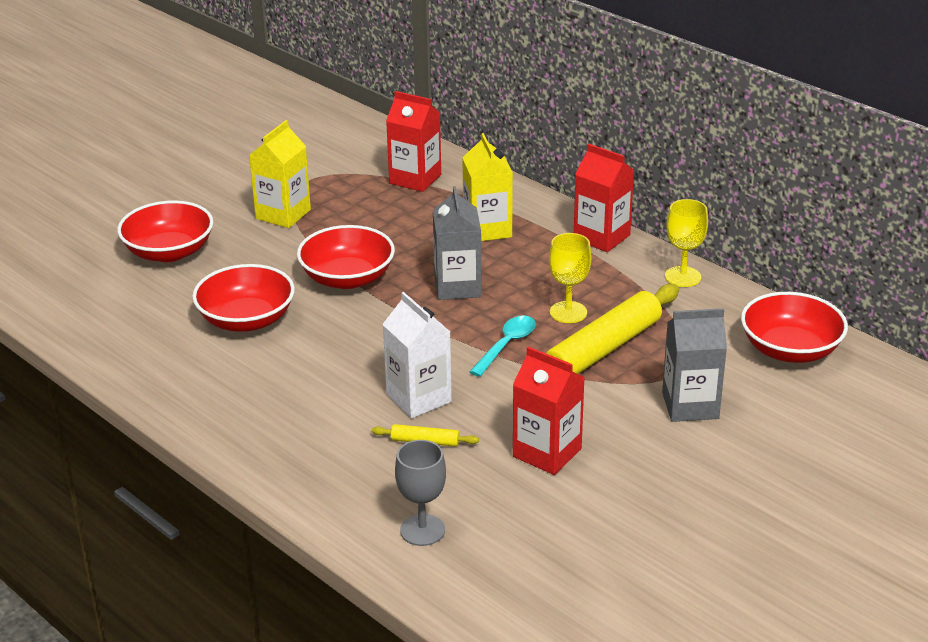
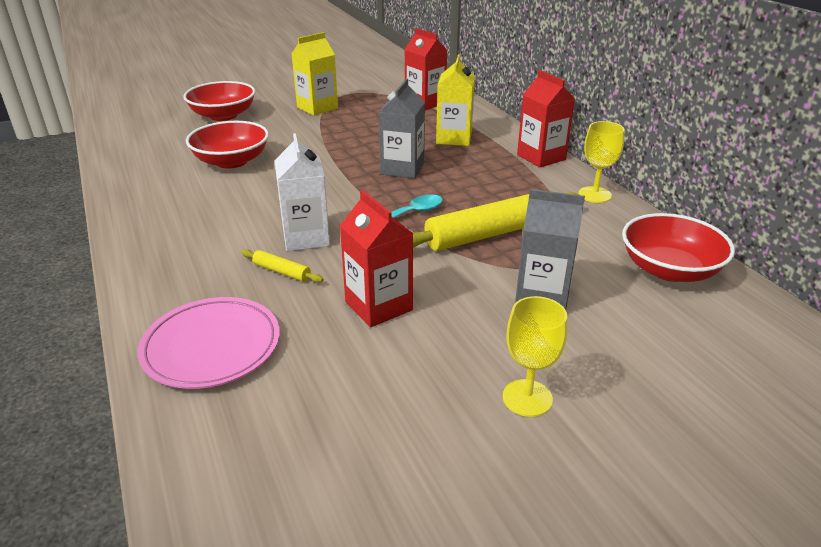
camera: 20 degrees right, 0 degrees up
(347, 278) = (326, 149): red bowl -> none
(422, 530) = (212, 346): grey goblet -> pink plate
(568, 312) = (478, 201): yellow goblet -> yellow goblet (527, 398)

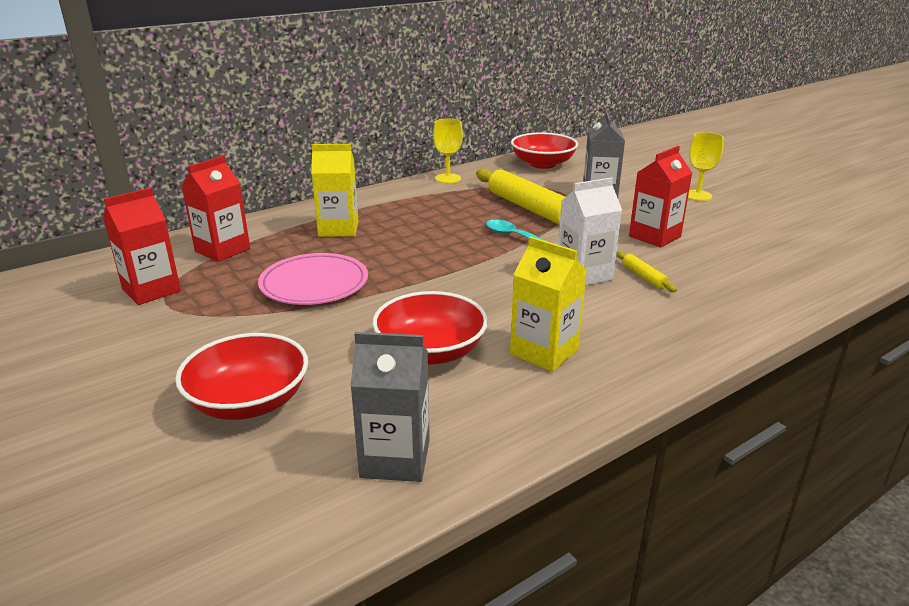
camera: 100 degrees left, 5 degrees down
(212, 346) = (758, 286): pink plate -> pink plate (314, 284)
(281, 271) = (644, 277): yellow rolling pin -> yellow rolling pin turned 45 degrees counterclockwise
(317, 108) = (226, 320): yellow carton -> yellow carton (544, 352)
(402, 169) = (422, 247): grey carton -> grey carton (395, 458)
(541, 157) = (380, 194): red carton -> red carton (151, 290)

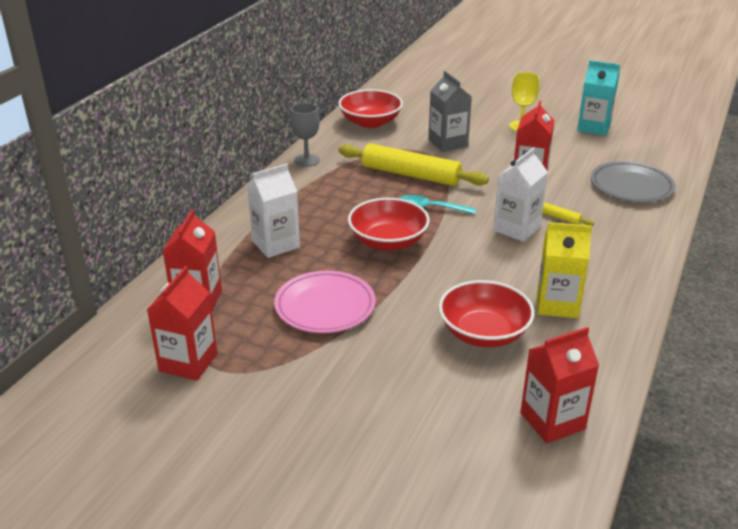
camera: 30 degrees left, 5 degrees up
(249, 402) = (406, 424): red bowl -> red bowl (388, 241)
(338, 229) = (276, 244): yellow carton -> white carton
(395, 458) = (552, 421): grey carton -> red carton
(448, 178) = (306, 160): yellow goblet -> grey goblet
(772, 271) = (631, 186): none -> grey plate
(785, 212) = (593, 127): none -> turquoise carton

